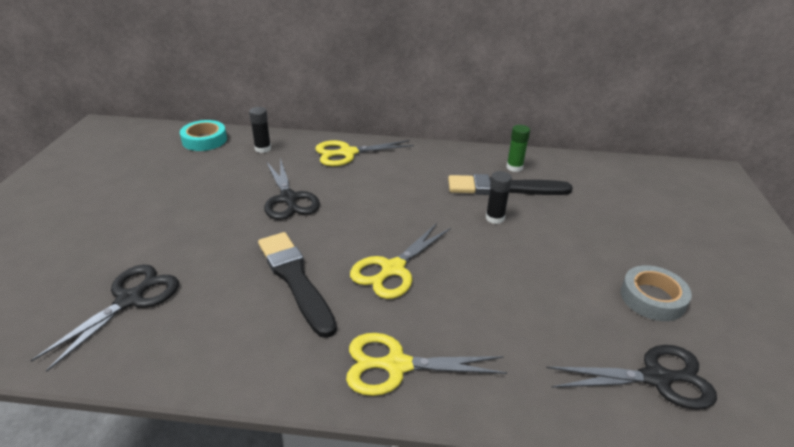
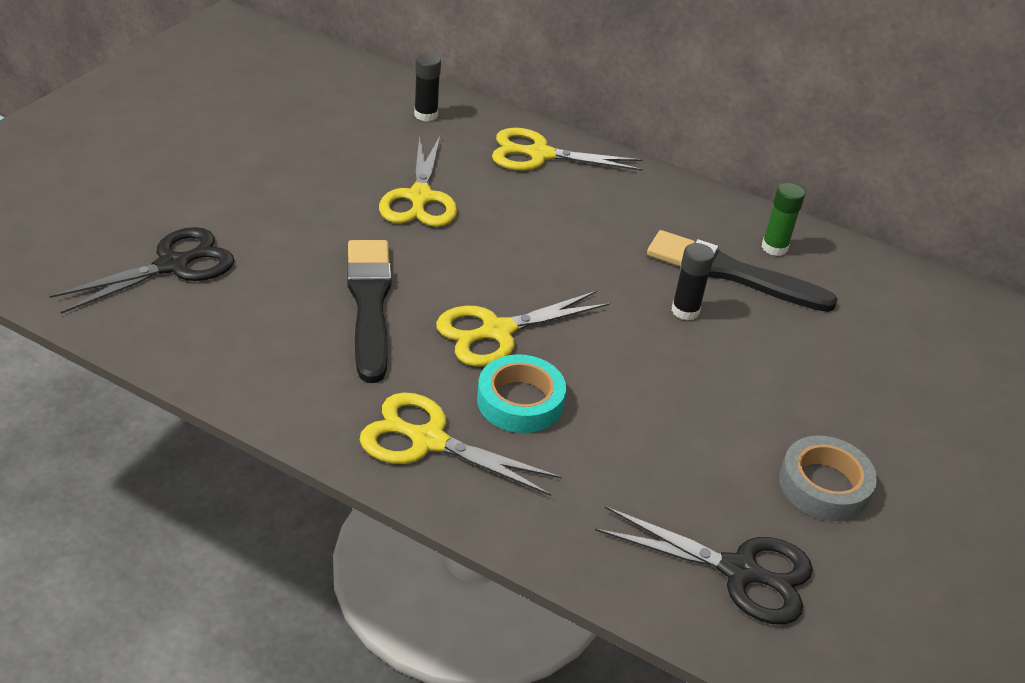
camera: 20 degrees right, 5 degrees up
(204, 140) = (355, 80): turquoise tape -> turquoise tape (520, 401)
(288, 198) = (420, 197): black scissors -> yellow scissors

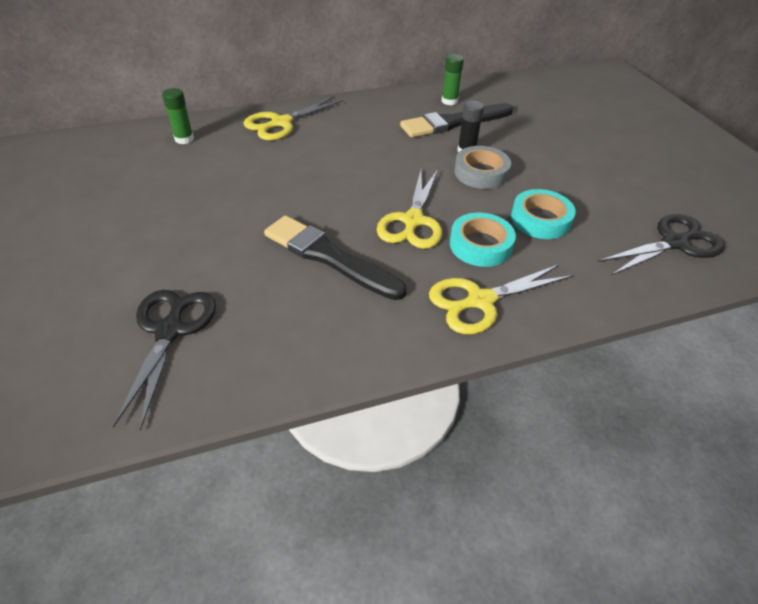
camera: 45 degrees left, 5 degrees up
(420, 197) = (257, 183): yellow scissors -> none
(426, 115) = (184, 139): black glue stick -> green glue stick
(629, 430) = (540, 219): none -> turquoise tape
(824, 485) = (632, 183): grey tape -> grey tape (481, 173)

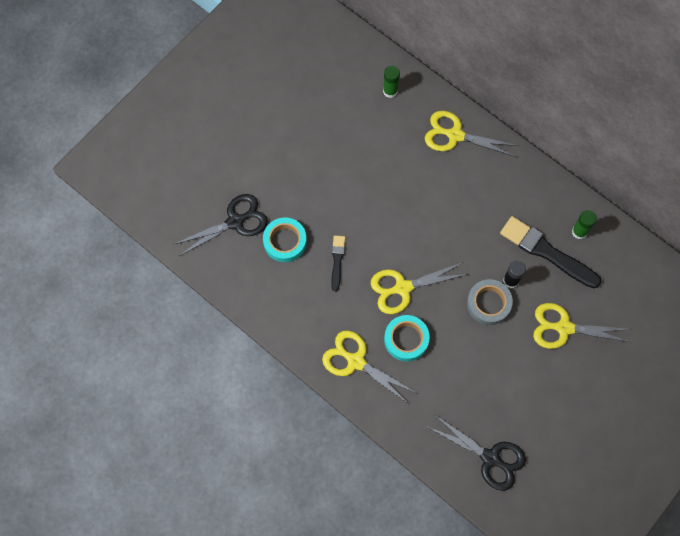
camera: 60 degrees right, 25 degrees up
(329, 257) = (337, 260): black brush -> black brush, size x0.52
(540, 219) = (458, 365): turquoise tape -> turquoise tape (285, 241)
(541, 142) = (564, 328): none -> yellow scissors

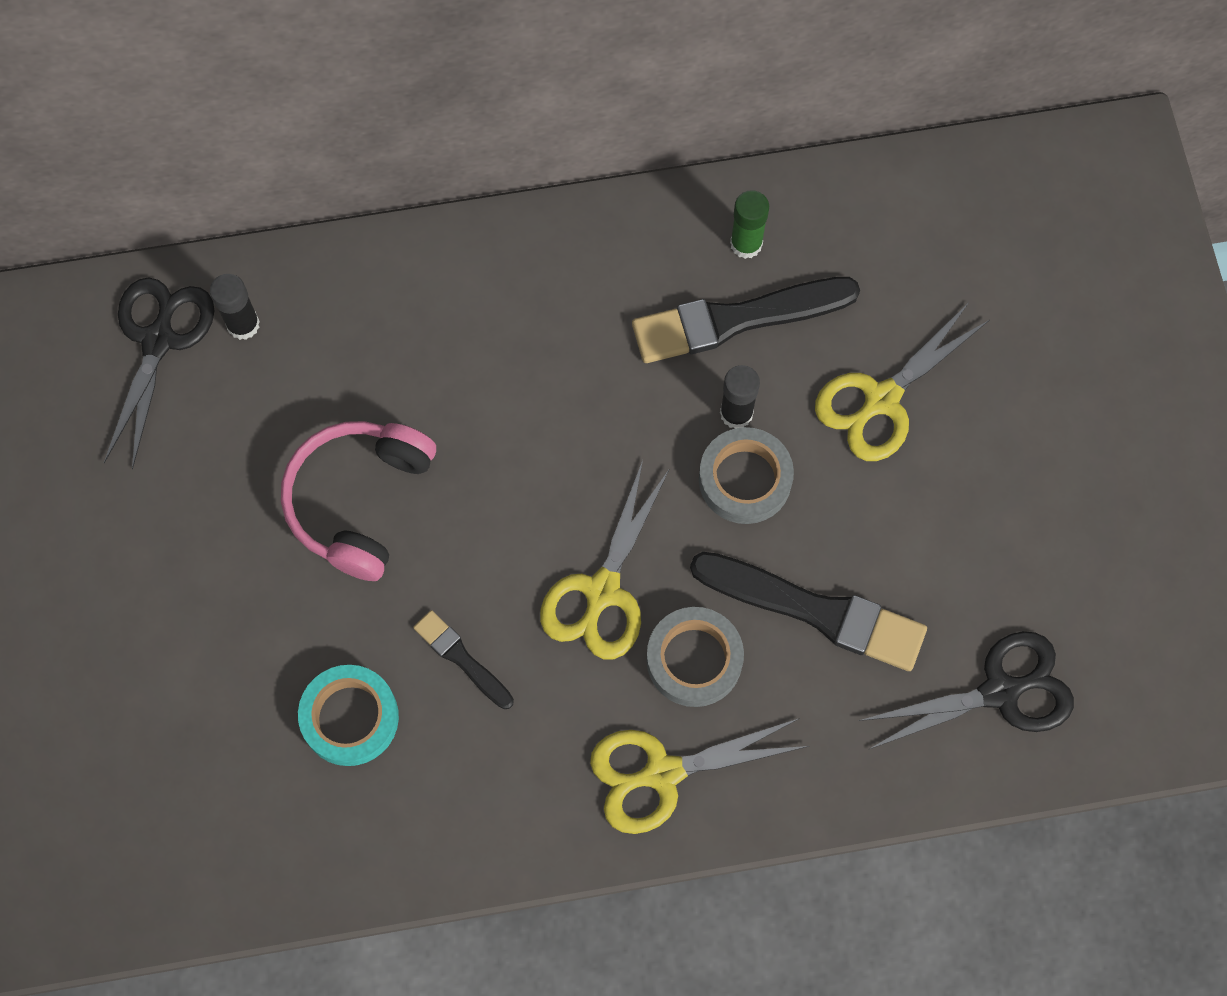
camera: 50 degrees left, 0 degrees up
(235, 222) = (238, 773): black scissors -> black scissors (158, 340)
(362, 181) = (359, 501): none -> pink headphones
(390, 91) = (243, 324): green glue stick -> black glue stick
(406, 339) = (694, 659): turquoise tape -> grey tape
(455, 135) = (416, 290): yellow scissors -> none
(462, 367) = (815, 611): none -> black brush

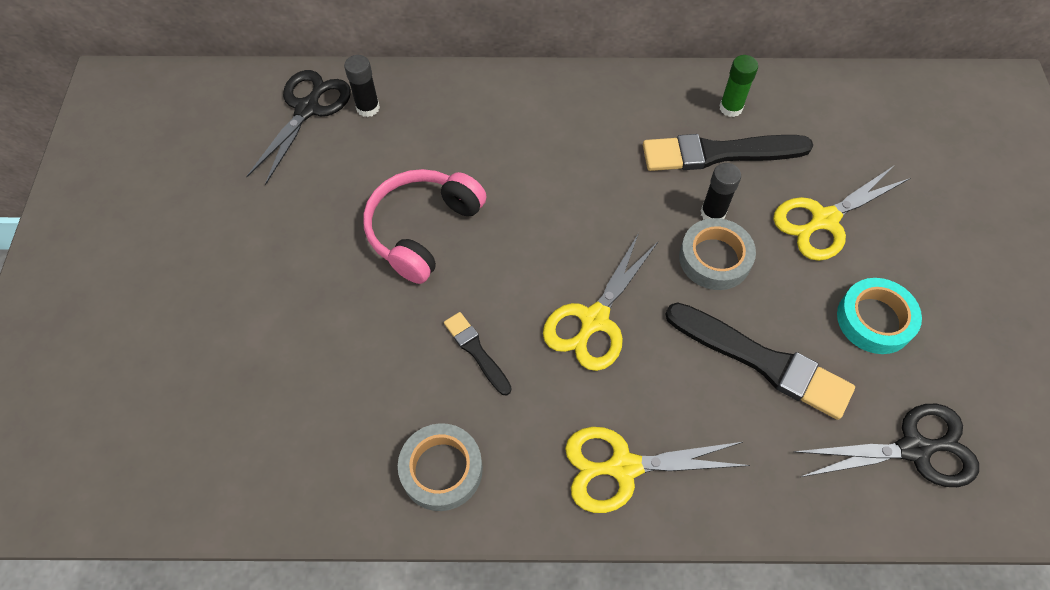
camera: 10 degrees right, 10 degrees down
(350, 717) = (380, 381): turquoise tape -> turquoise tape (874, 320)
(694, 659) = (660, 382): grey tape -> grey tape (441, 469)

